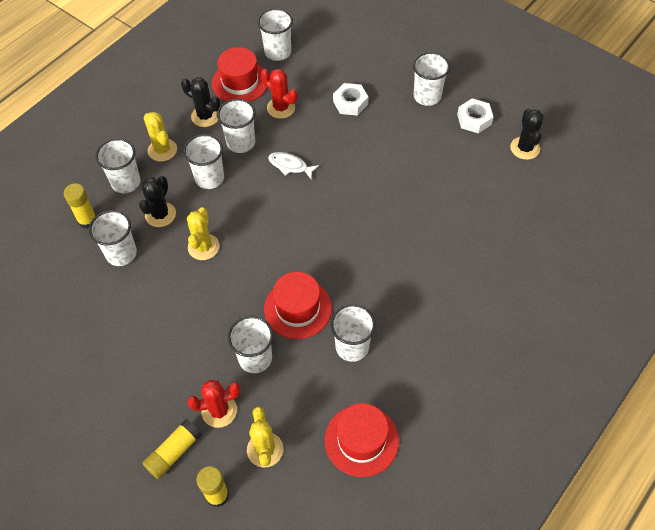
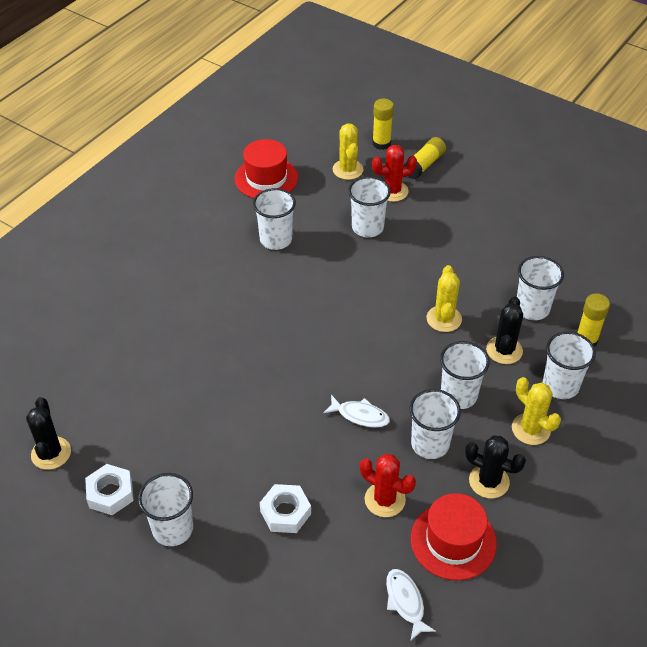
camera: 175 degrees right, 10 degrees down
(278, 52) = (405, 602): white cup -> white fish
(297, 308) = (332, 267): red hat -> none

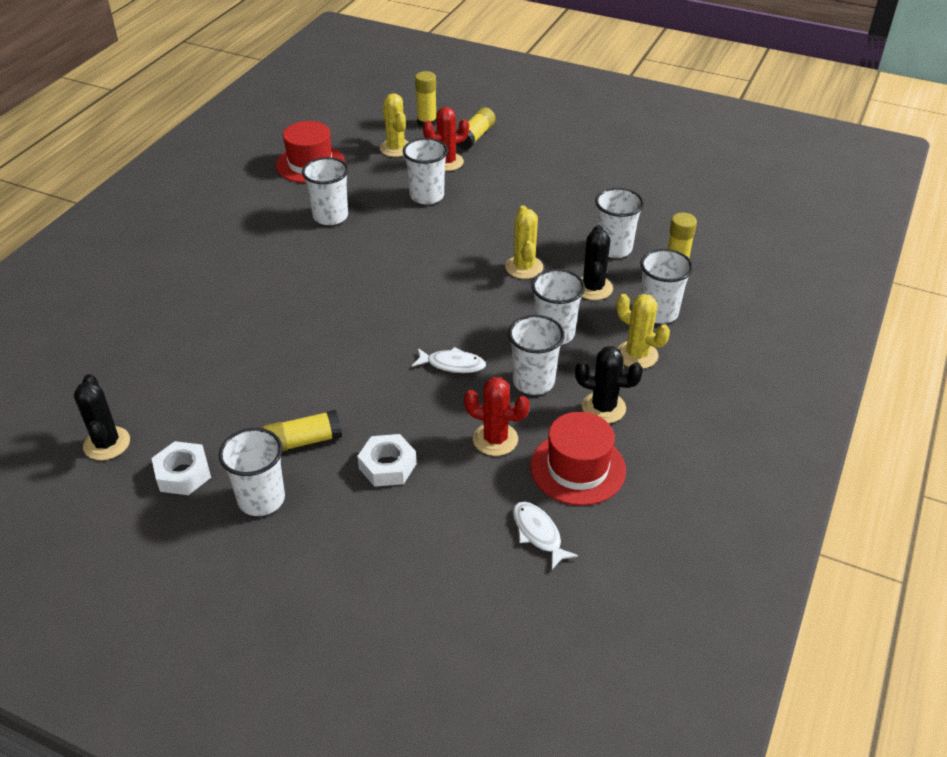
camera: 10 degrees left, 5 degrees down
(216, 476) = (303, 441): none -> yellow glue stick

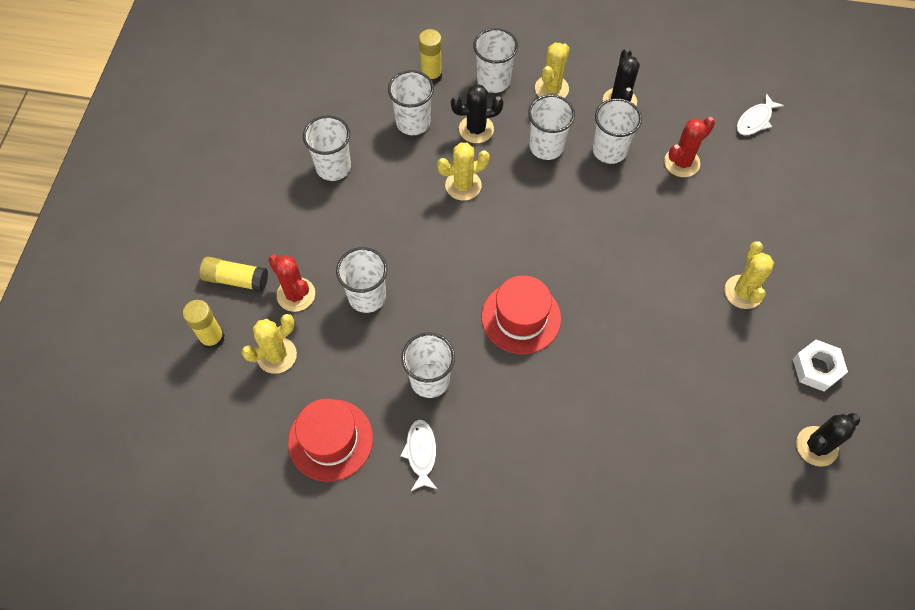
camera: 105 degrees left, 20 degrees up
(261, 499) = (812, 300): white cup -> white cup (333, 167)
(303, 441) = (743, 292): yellow glue stick -> yellow cactus
(387, 466) = (740, 225): white nut -> none
(452, 364) = (612, 210): white fish -> white fish (421, 453)
(495, 439) = (681, 162): red cactus -> red cactus turned 45 degrees clockwise
(577, 468) = (686, 108): red hat -> red hat (521, 317)

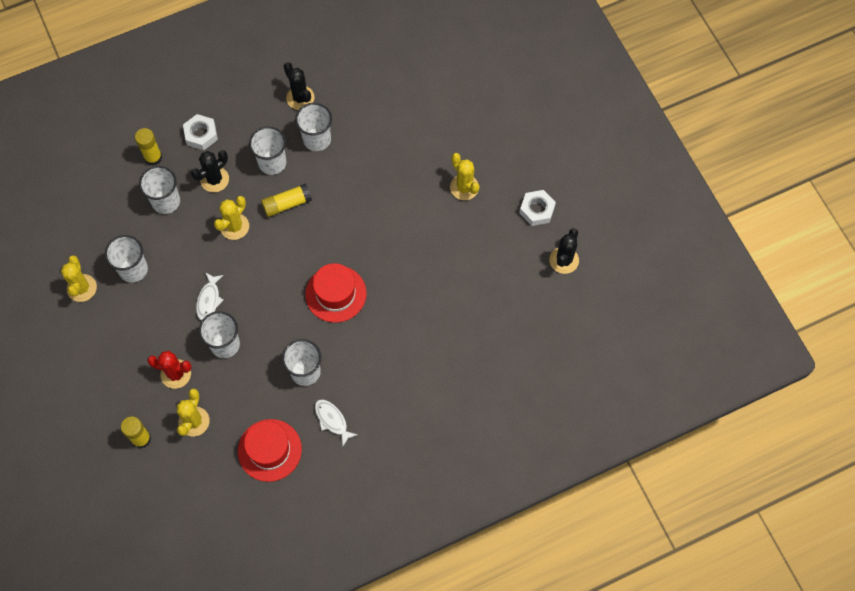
camera: 35 degrees left, 5 degrees up
(236, 279) = (126, 390): yellow glue stick -> yellow glue stick (287, 204)
(493, 81) = (201, 135): white cup -> white nut
(551, 89) = (246, 116): yellow cactus -> yellow cactus (82, 288)
(681, 162) = (371, 119): red cactus -> none
(755, 120) = (400, 57): white fish -> white fish (209, 300)

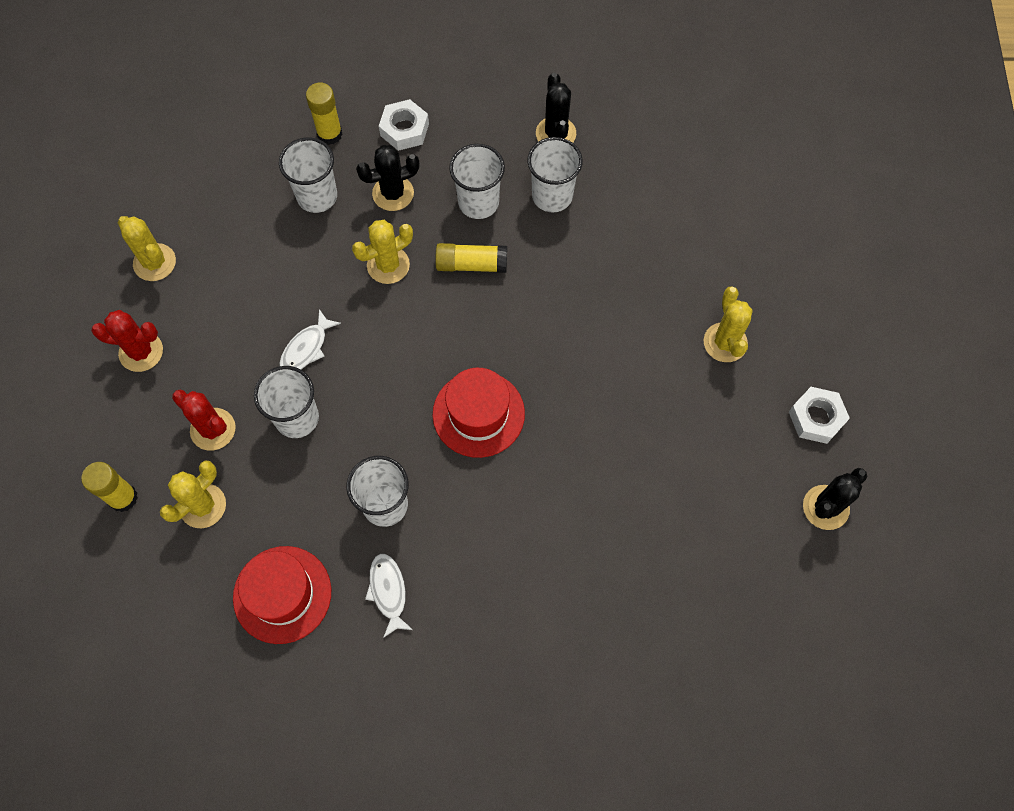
camera: 25 degrees right, 0 degrees up
(82, 288) = (154, 262): yellow cactus -> yellow cactus turned 60 degrees counterclockwise
(104, 347) = (141, 352): none -> red cactus
(133, 269) = (231, 266): white cup -> none

